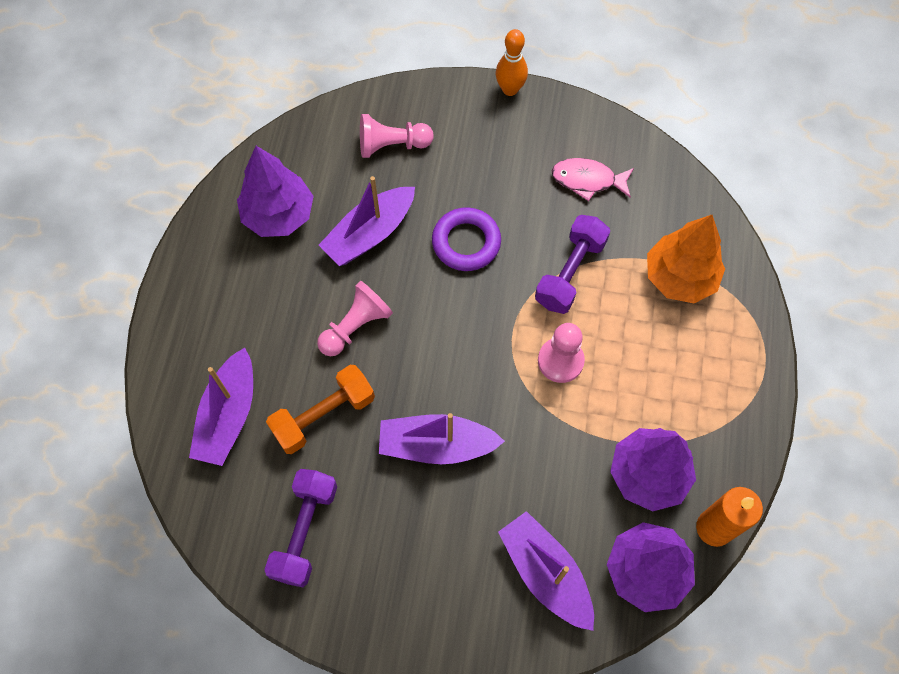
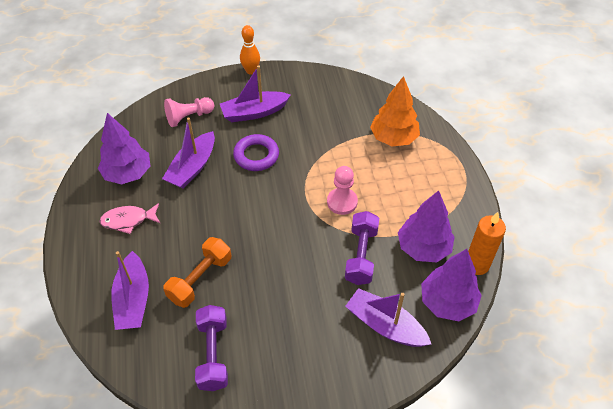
camera: 20 degrees left, 15 degrees down
(355, 326) = (202, 221): pink pawn -> none
(436, 445) = (283, 273): purple boat -> purple boat (254, 112)
(570, 272) = (327, 154): purple dumbbell -> purple dumbbell (361, 255)
(587, 180) = (317, 104): pink fish -> pink fish (128, 220)

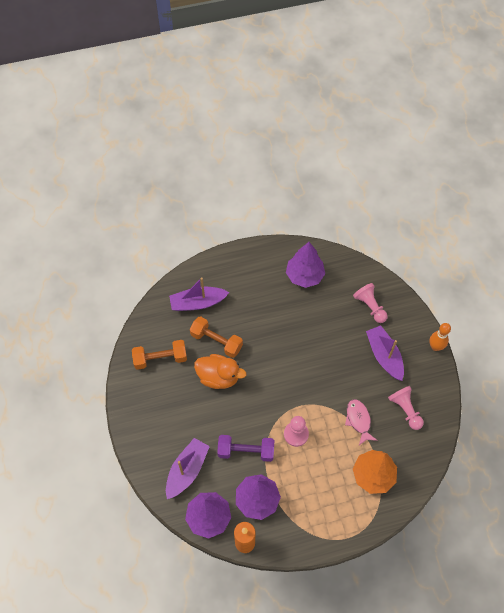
camera: 85 degrees right, 10 degrees up
(128, 220) = (262, 285): pink fish -> pink fish (358, 420)
(192, 167) = (316, 319): purple boat -> none
(213, 354) = (160, 358): purple dumbbell -> orange dumbbell
(254, 280) = (218, 377): none -> orange duck
(256, 155) = (336, 364): purple ring -> none
(321, 103) = (405, 410): none -> pink pawn

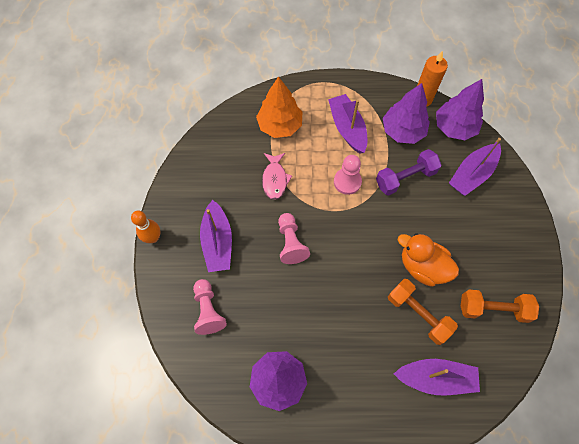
camera: 165 degrees left, 5 degrees up
(246, 451) = (405, 178): purple dumbbell -> purple dumbbell turned 45 degrees counterclockwise
(310, 489) = (347, 128): none -> purple boat
(405, 410) = (220, 177): pink pawn -> pink pawn (291, 243)

